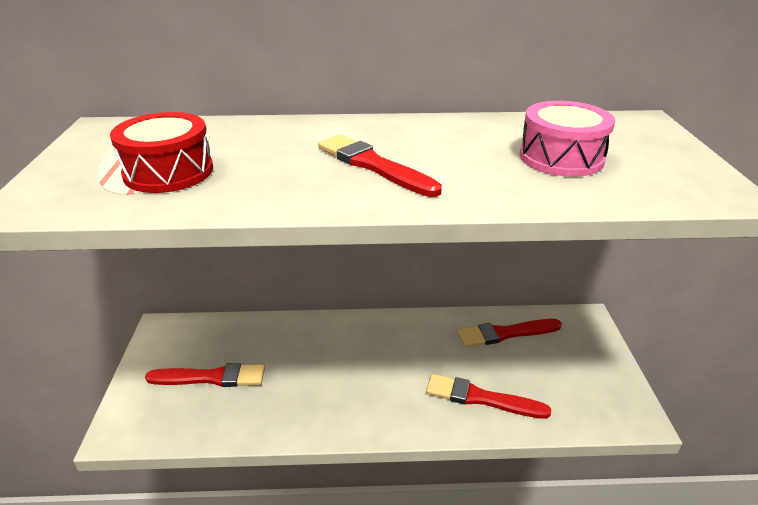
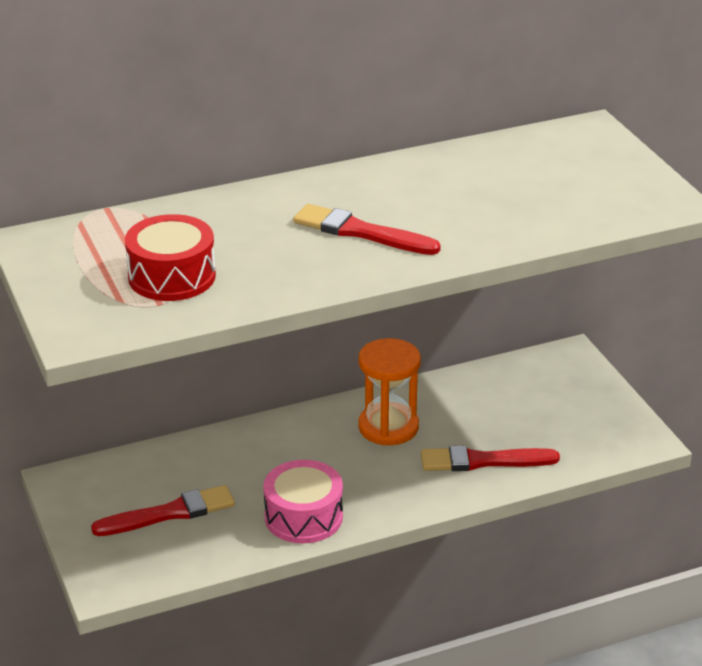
camera: 20 degrees left, 0 degrees up
(416, 346) = (388, 427): none -> orange hourglass
(505, 333) = (484, 391): red brush -> none
(561, 157) = (527, 190): pink drum -> pink drum (303, 517)

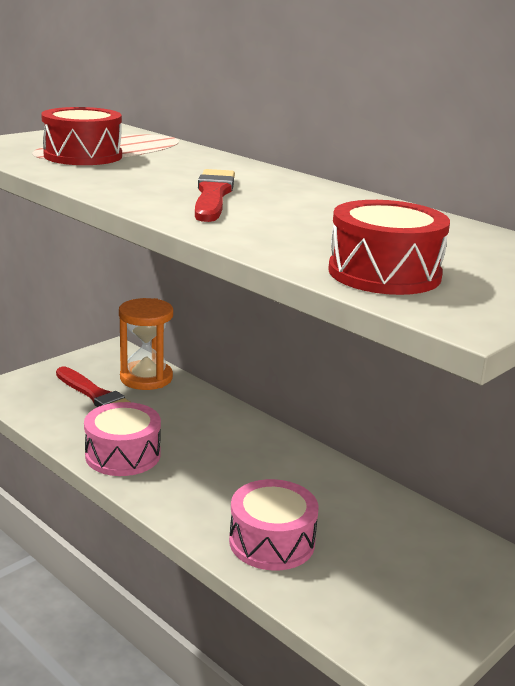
camera: 65 degrees right, 10 degrees down
(388, 427) = (283, 473): orange hourglass -> orange hourglass (146, 378)
(483, 461) = (272, 542): red brush -> pink drum
(588, 208) = (384, 273): none -> red drum

